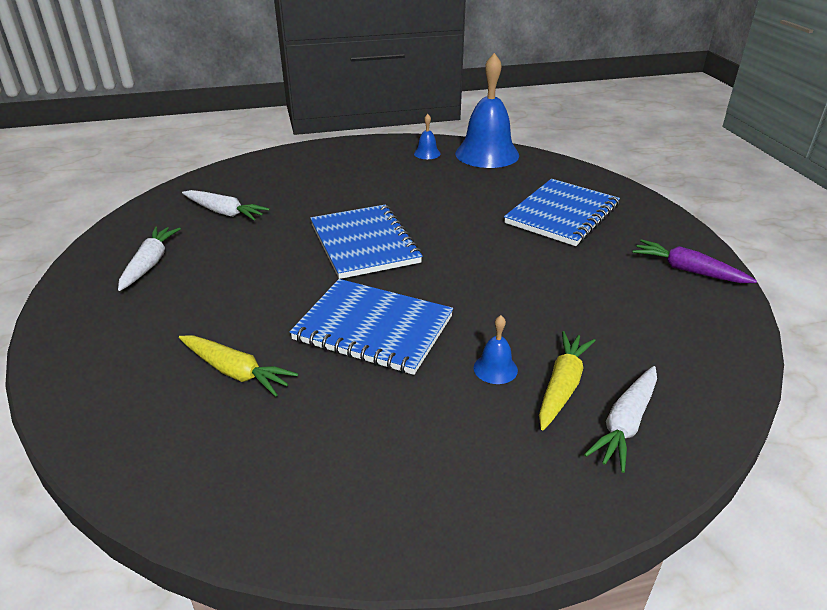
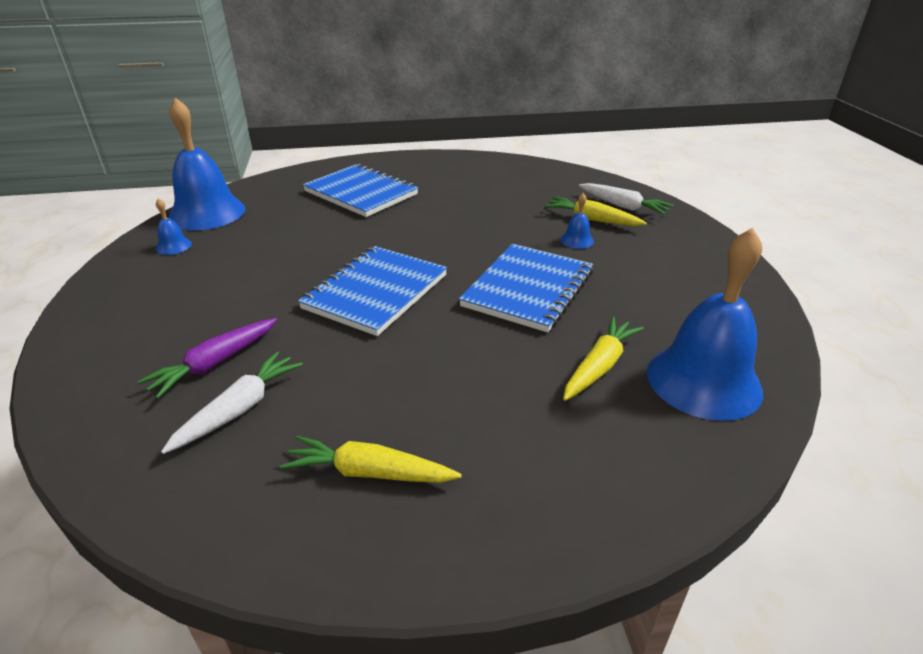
camera: 85 degrees left, 0 degrees up
(150, 264) = (370, 472): white carrot -> yellow carrot
(196, 446) = (703, 381): none -> blue bell
(364, 243) = (376, 292): blue notebook -> blue notebook turned 45 degrees counterclockwise
(688, 270) = (460, 164): purple carrot -> purple carrot (215, 363)

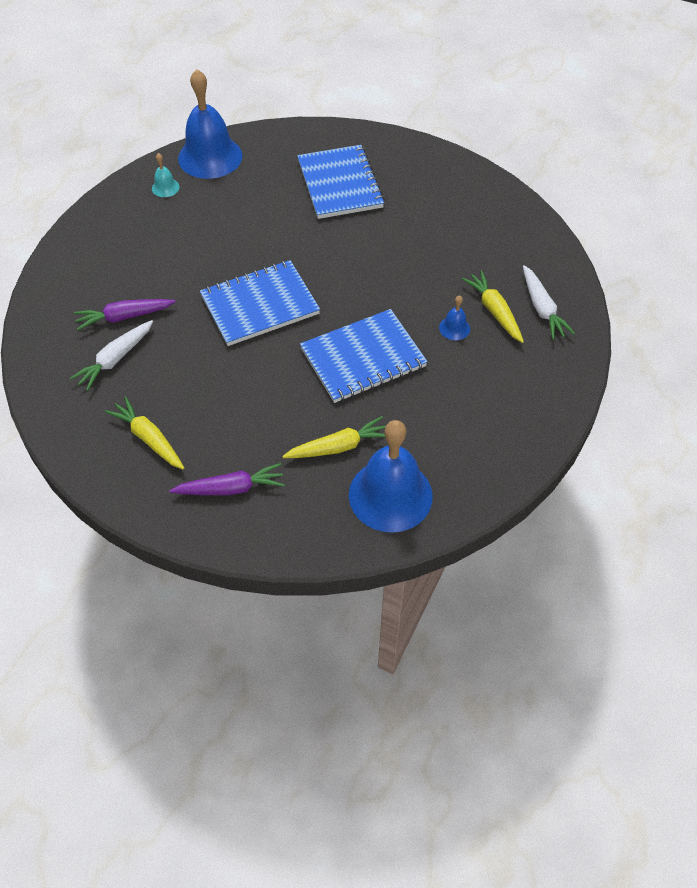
camera: 35 degrees right, 20 degrees up
(173, 246) = (165, 187): blue bell -> turquoise bell
(239, 409) = (115, 359): white carrot -> white carrot turned 150 degrees clockwise
(536, 469) = (230, 488): none -> purple carrot

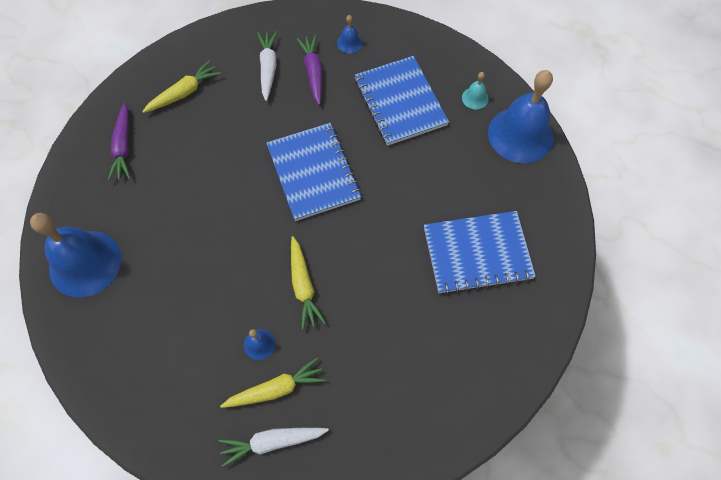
camera: 95 degrees right, 10 degrees up
(83, 288) = (349, 43): none -> blue bell
(115, 359) = (268, 68): white carrot -> white carrot turned 45 degrees clockwise
(338, 447) = (143, 227): yellow carrot -> yellow carrot (303, 286)
(363, 358) = (236, 255): blue notebook -> blue notebook (400, 102)

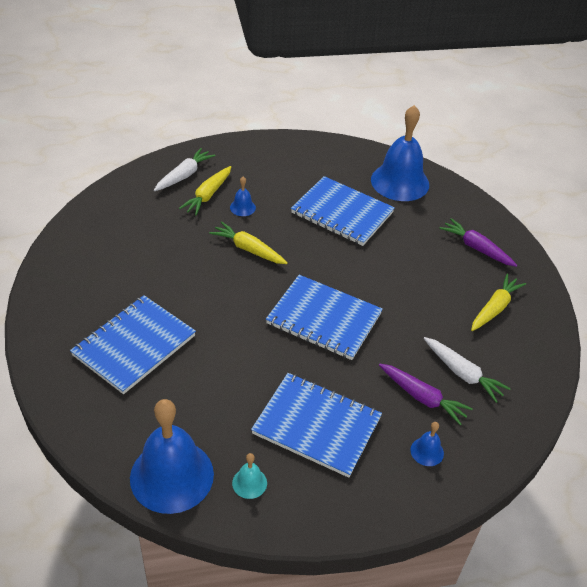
camera: 135 degrees right, 20 degrees down
(180, 266) = (342, 213): none -> blue notebook
(184, 93) = (494, 308): yellow carrot -> yellow carrot turned 150 degrees counterclockwise

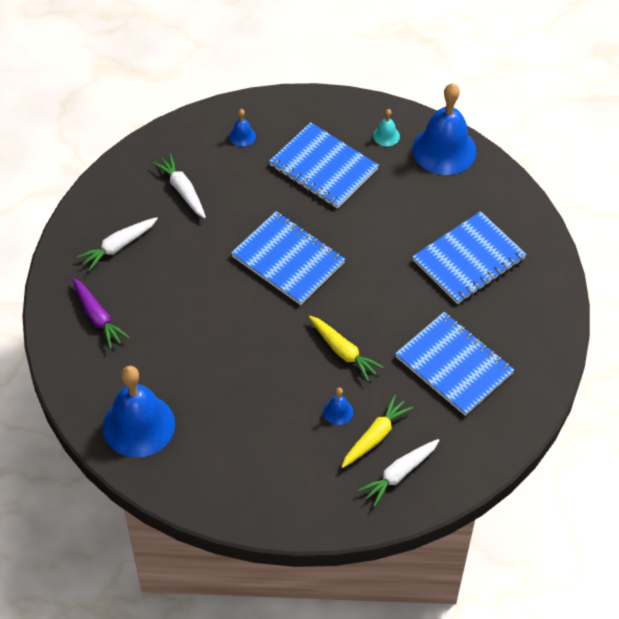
camera: 165 degrees left, 10 degrees up
(342, 213) = (226, 386): blue notebook -> blue notebook (454, 365)
(422, 397) = (227, 176): purple carrot -> none
(494, 308) = (118, 246): yellow carrot -> white carrot

